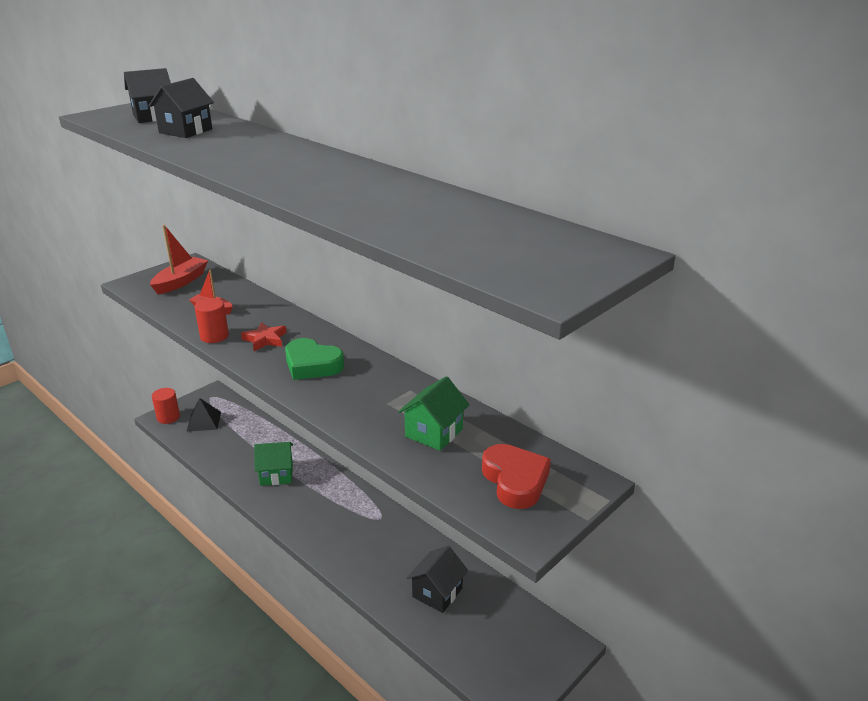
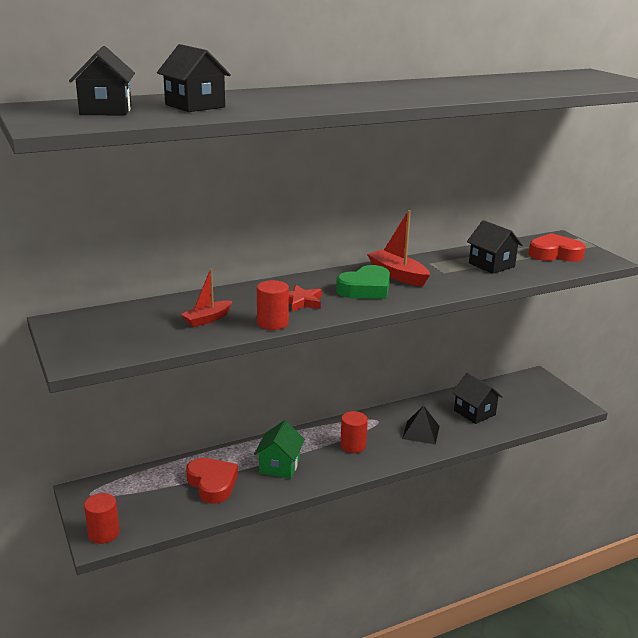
camera: 70 degrees left, 5 degrees down
(181, 282) = (111, 330): red boat -> red boat (397, 275)
(204, 421) = (139, 505): black pyramid -> black pyramid (421, 432)
(240, 446) = (212, 484): none -> red heart
(326, 511) = (353, 446): none -> red cylinder
(434, 432) = (491, 265): green house -> black house

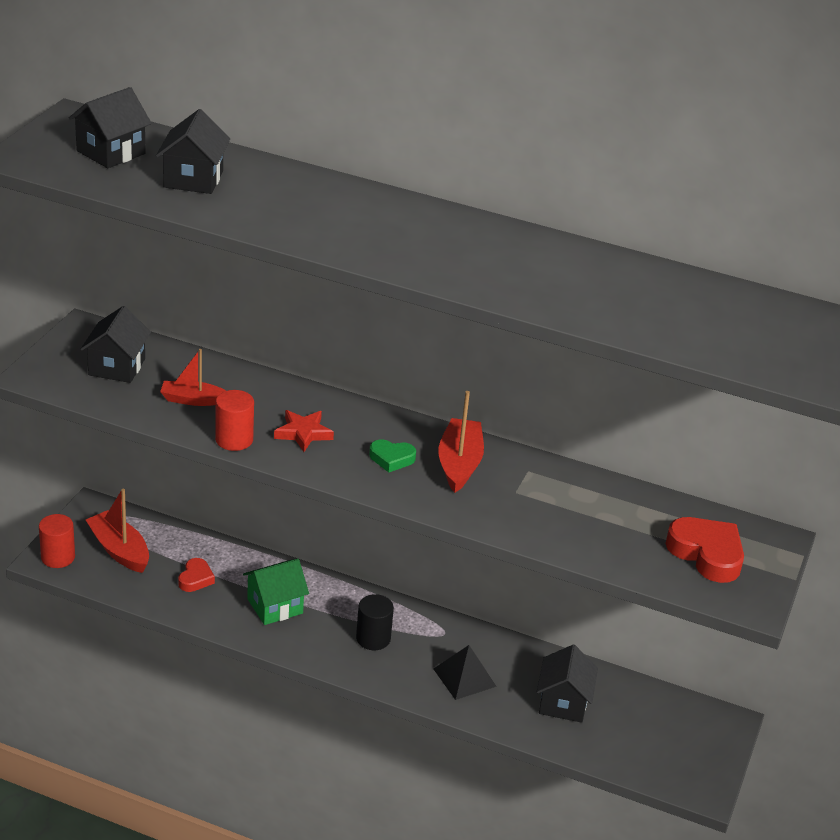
camera: 45 degrees right, 10 degrees up
(139, 502) = (119, 550): none -> red boat
(212, 484) = (195, 579): red heart -> red heart, size x0.58
(353, 446) = (373, 638): red cylinder -> black cylinder
(365, 289) = (391, 459): green heart -> green heart, size x0.58
(491, 265) = (591, 517): black house -> black house (117, 367)

